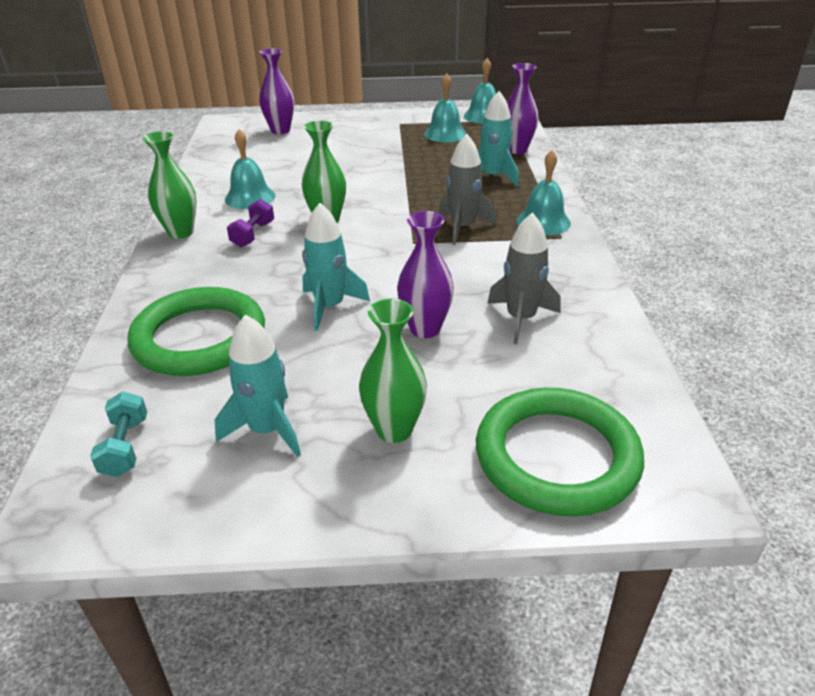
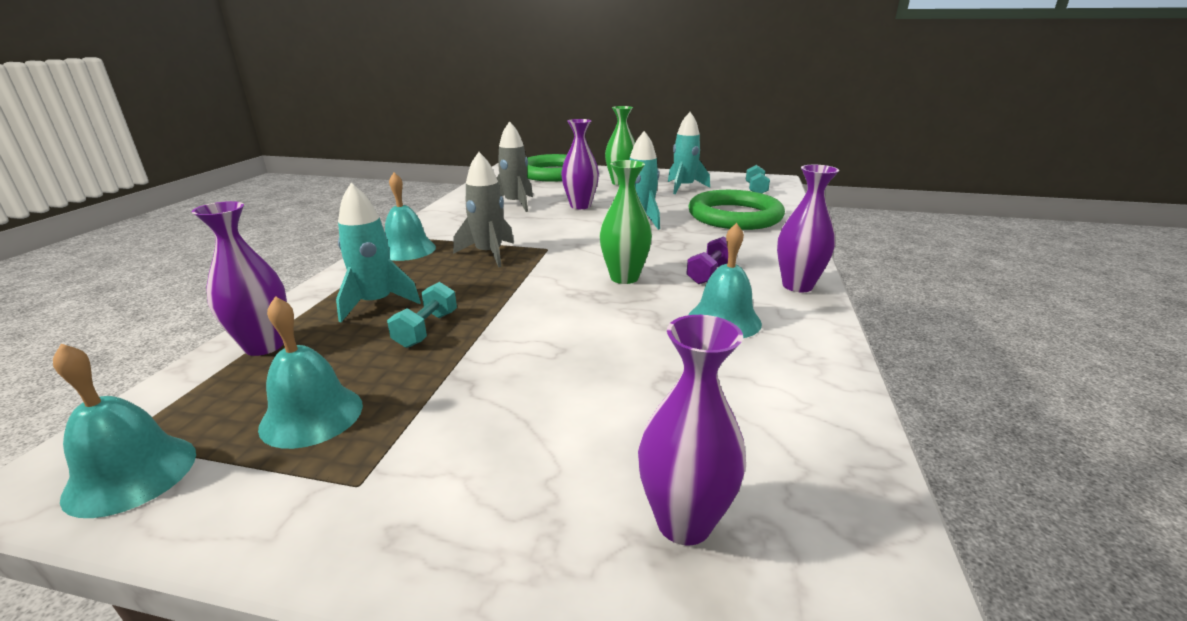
camera: 165 degrees left, 10 degrees down
(180, 232) = (797, 286): green vase -> purple vase
(439, 168) = (426, 329): none -> turquoise dumbbell

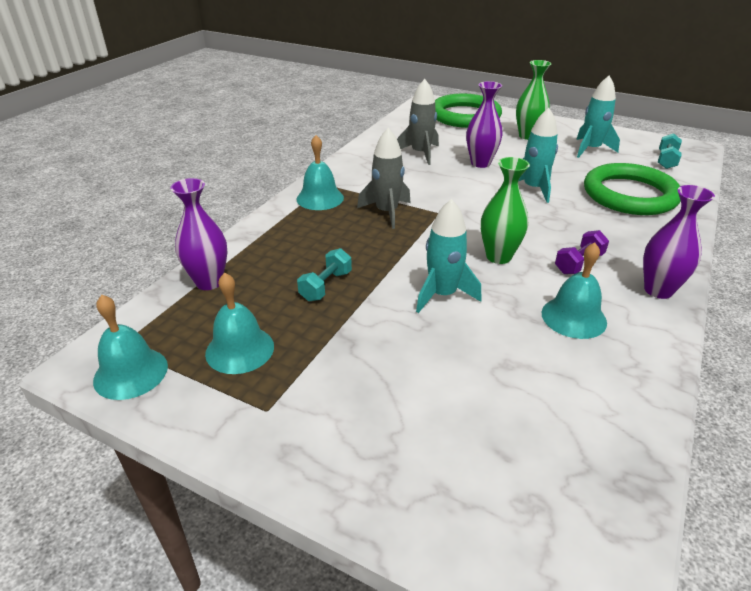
camera: 15 degrees right, 10 degrees up
(376, 303) = (291, 253): turquoise rocket -> turquoise rocket (442, 295)
(684, 522) = (480, 487): purple vase -> none

